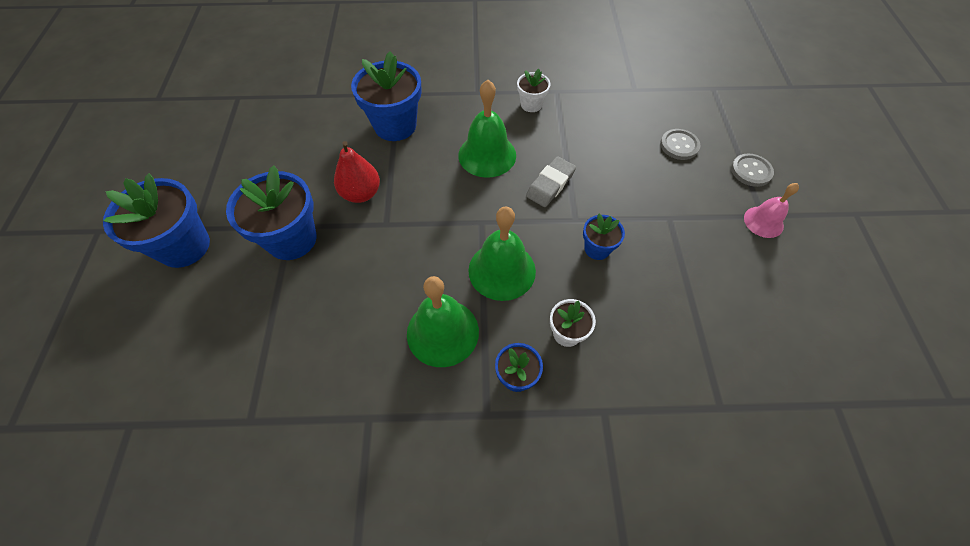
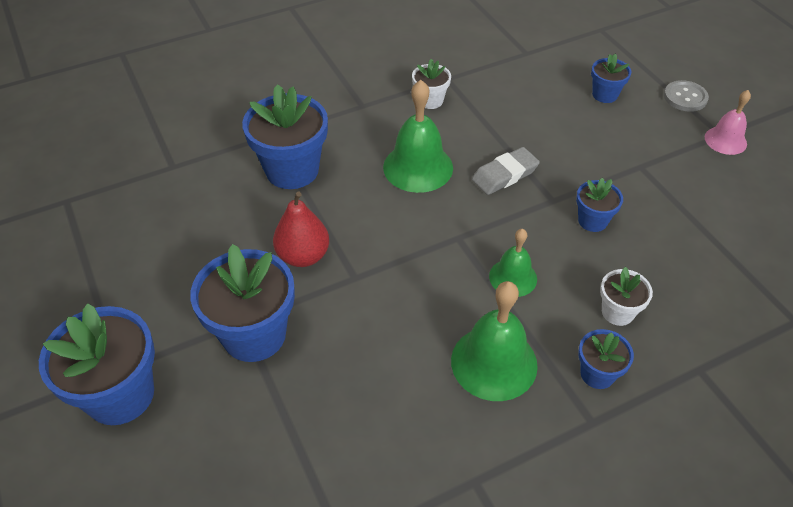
camera: 25 degrees left, 10 degrees down
(502, 270) = (513, 277): green bell -> green bell, size x0.61
(550, 185) = (505, 175): grey eraser -> grey eraser turned 45 degrees clockwise
(679, 145) = (605, 95): grey button -> blue flower pot

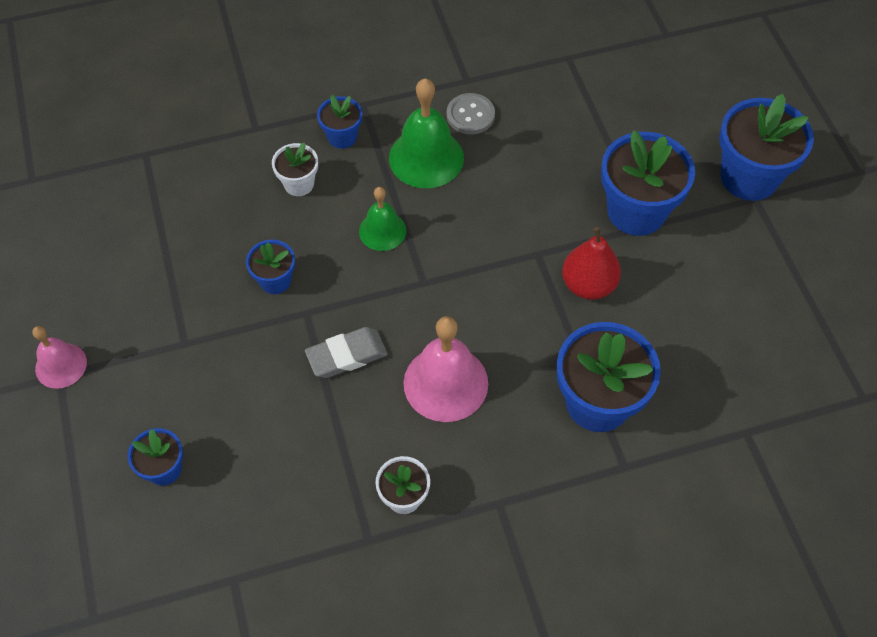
camera: 170 degrees left, 10 degrees up
(418, 167) = (445, 383): green bell -> pink bell
(685, 97) = (61, 446): grey button -> grey button (470, 115)

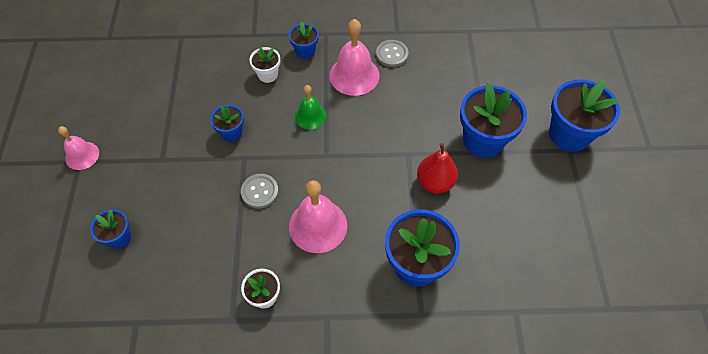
camera: 15 degrees right, 0 degrees up
(346, 355) = (260, 191): grey eraser -> grey button
(426, 157) = (354, 75): green bell -> pink bell

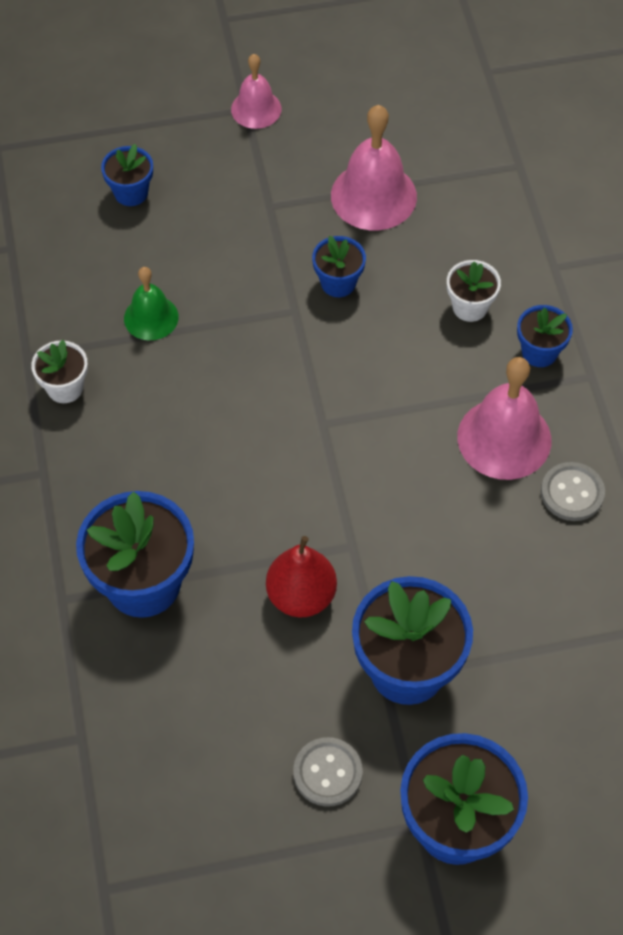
camera: 80 degrees right, 0 degrees up
(260, 191) = (236, 345): grey button -> grey button (327, 773)
(310, 116) = (397, 386): green bell -> green bell (151, 317)
(318, 225) = (189, 435): pink bell -> pink bell (373, 196)

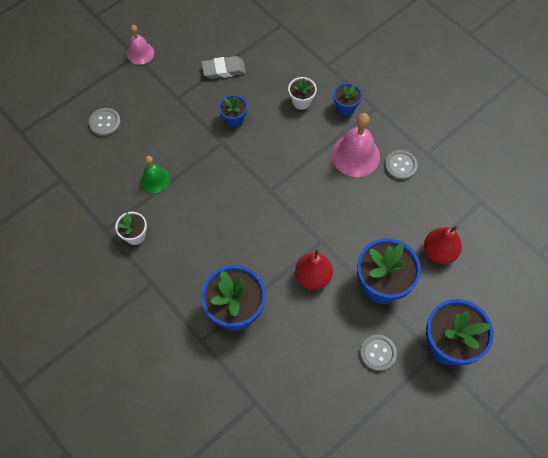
camera: 30 degrees left, 5 degrees up
(131, 192) = (105, 123): blue flower pot -> grey button
(373, 196) = (223, 70): pink bell -> grey eraser
(543, 668) = (439, 252): none -> red pear

